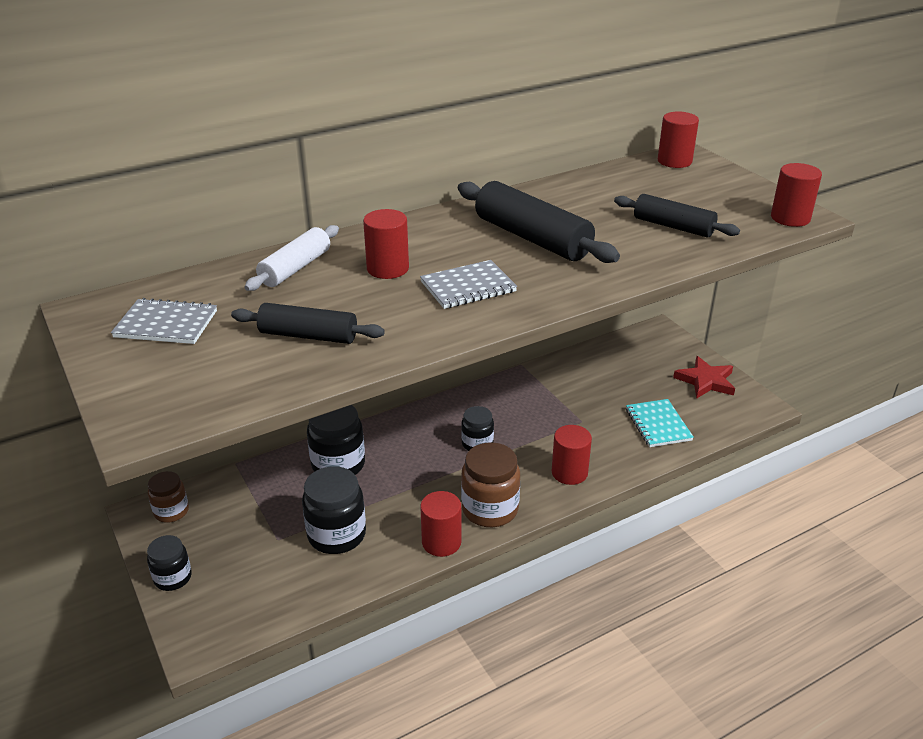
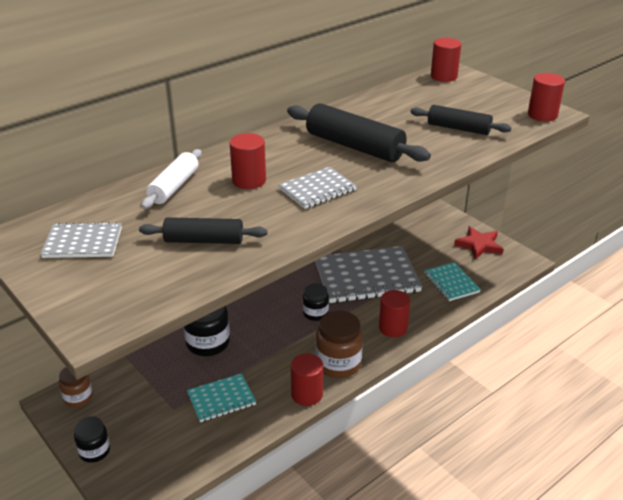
camera: 10 degrees left, 0 degrees up
(336, 535) = (221, 399): black jar -> turquoise notebook
(552, 406) = (366, 277): none -> grey notebook

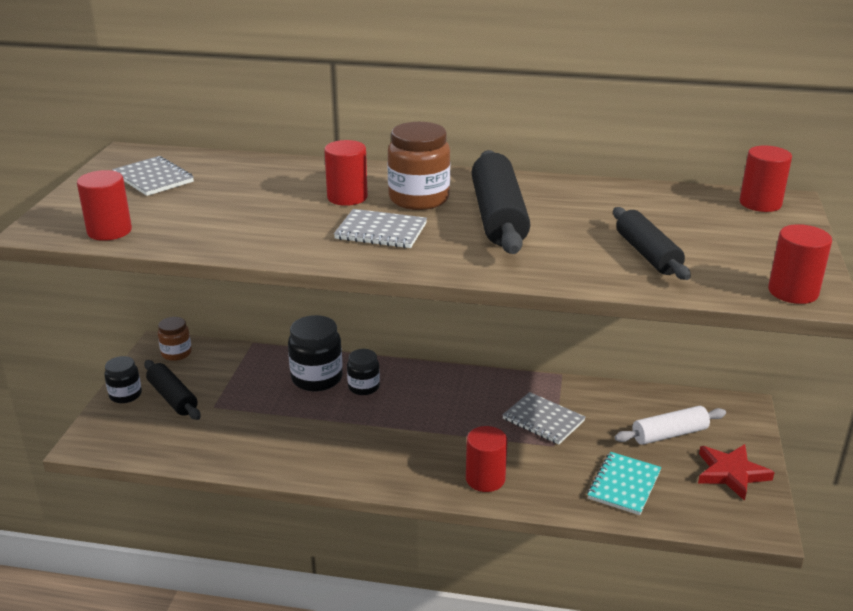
camera: 50 degrees right, 5 degrees down
(174, 187) = (287, 174): white rolling pin -> white rolling pin (669, 434)
(204, 241) = (218, 219): black rolling pin -> black rolling pin (172, 398)
(221, 399) = (253, 425): turquoise notebook -> none
(307, 394) = (315, 472): red cylinder -> red cylinder (109, 231)
(315, 313) = (439, 417): black jar -> black jar (363, 387)
(338, 364) = (382, 470): brown jar -> brown jar (419, 199)
(366, 277) = (543, 420): grey notebook -> grey notebook, size x0.52

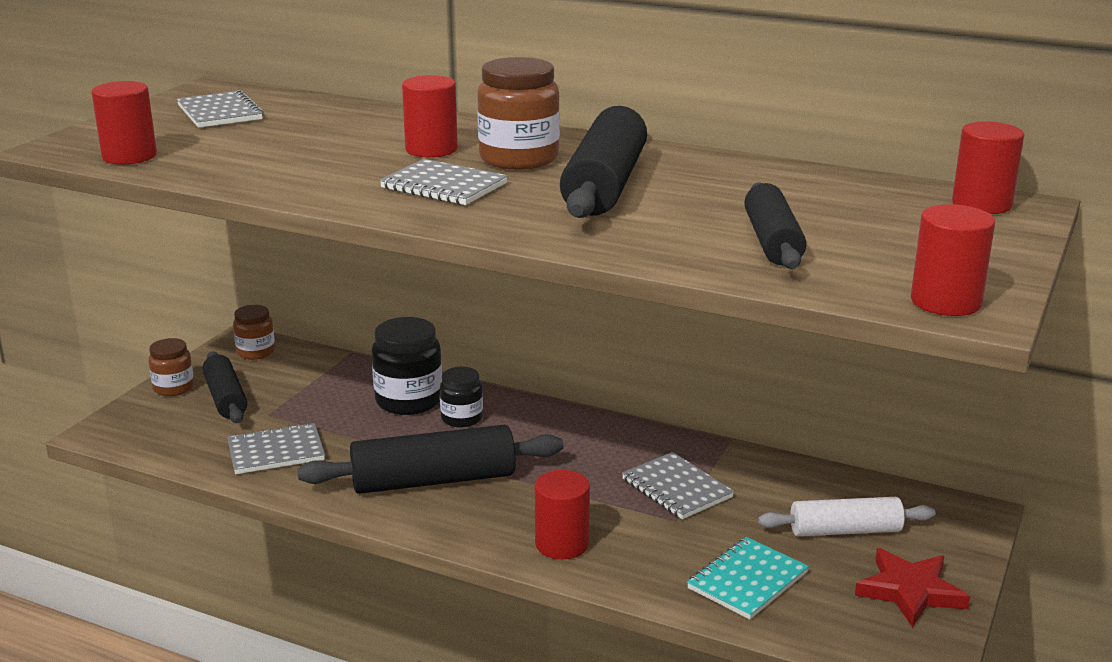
camera: 15 degrees right, 5 degrees down
(125, 395) = (173, 388): black jar -> brown jar
(236, 438) = (276, 451): none -> grey notebook
(368, 442) = (433, 480): none -> black rolling pin

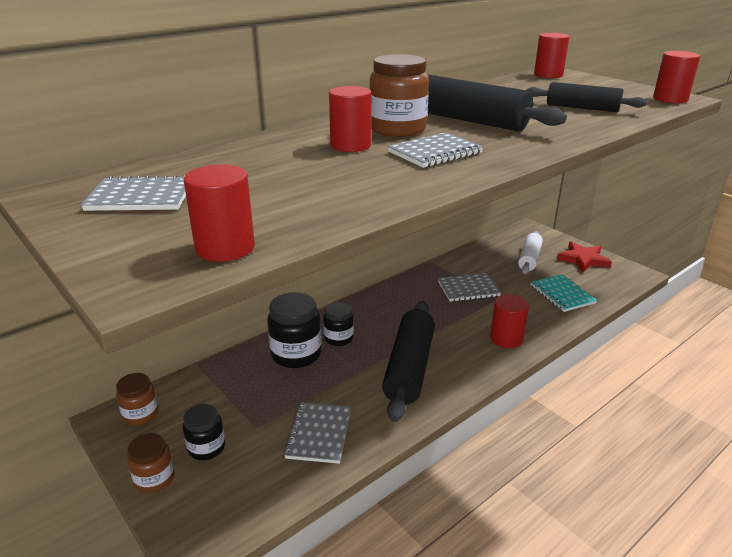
camera: 65 degrees left, 5 degrees up
(225, 398) = (206, 447): black rolling pin -> black jar

